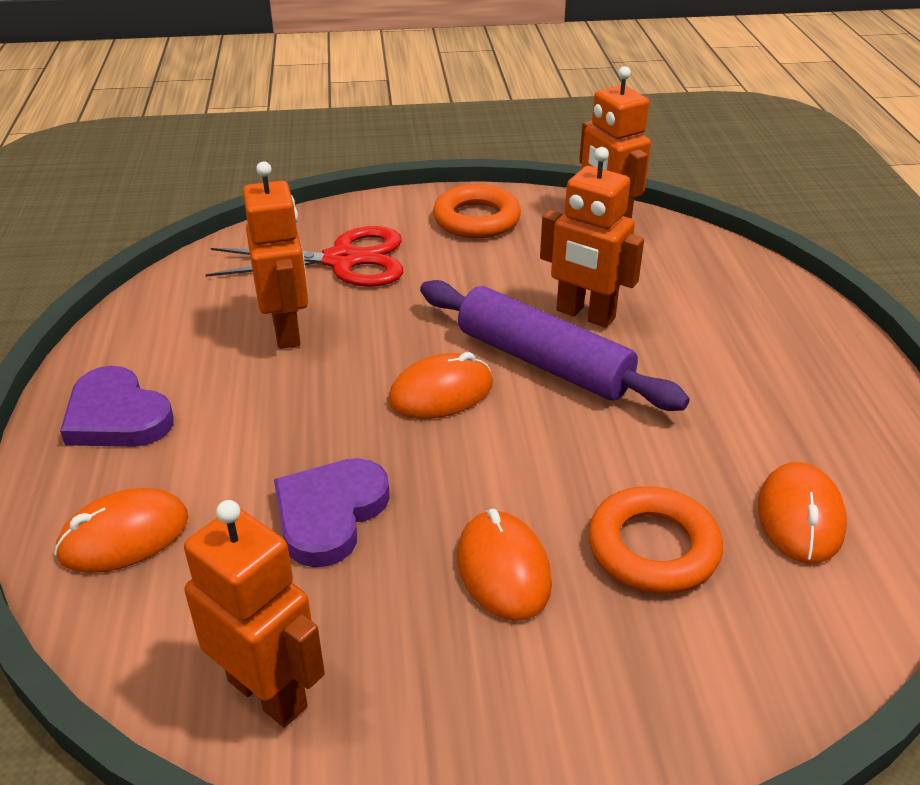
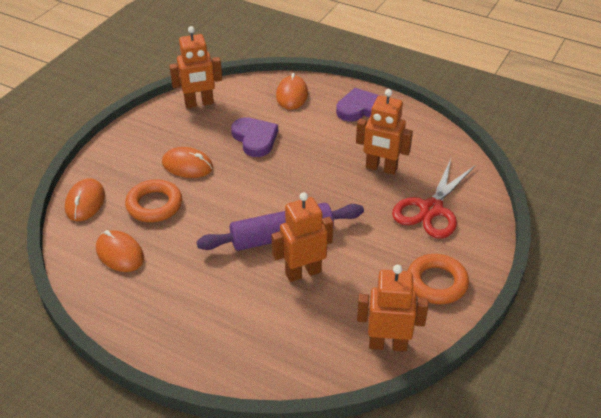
camera: 125 degrees right, 5 degrees up
(441, 393) = (292, 194): orange mouse -> orange mouse (85, 202)

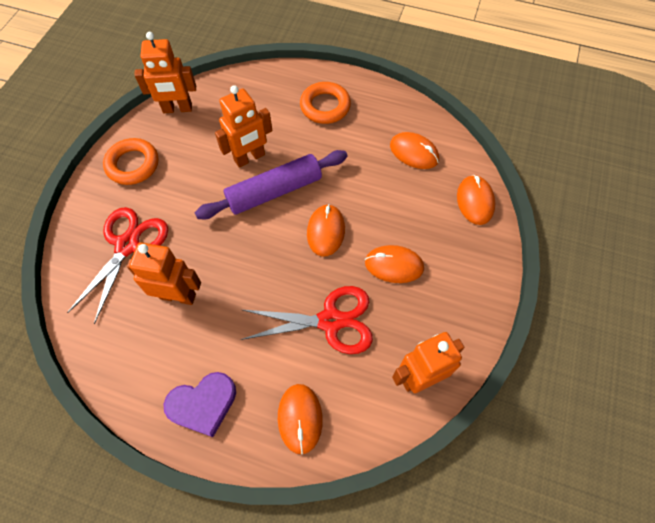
camera: 170 degrees right, 20 degrees up
(154, 205) = (406, 208): orange ring -> orange ring (325, 106)
(239, 196) = (326, 231): none -> orange mouse
(255, 139) = (330, 321): purple heart -> red scissors

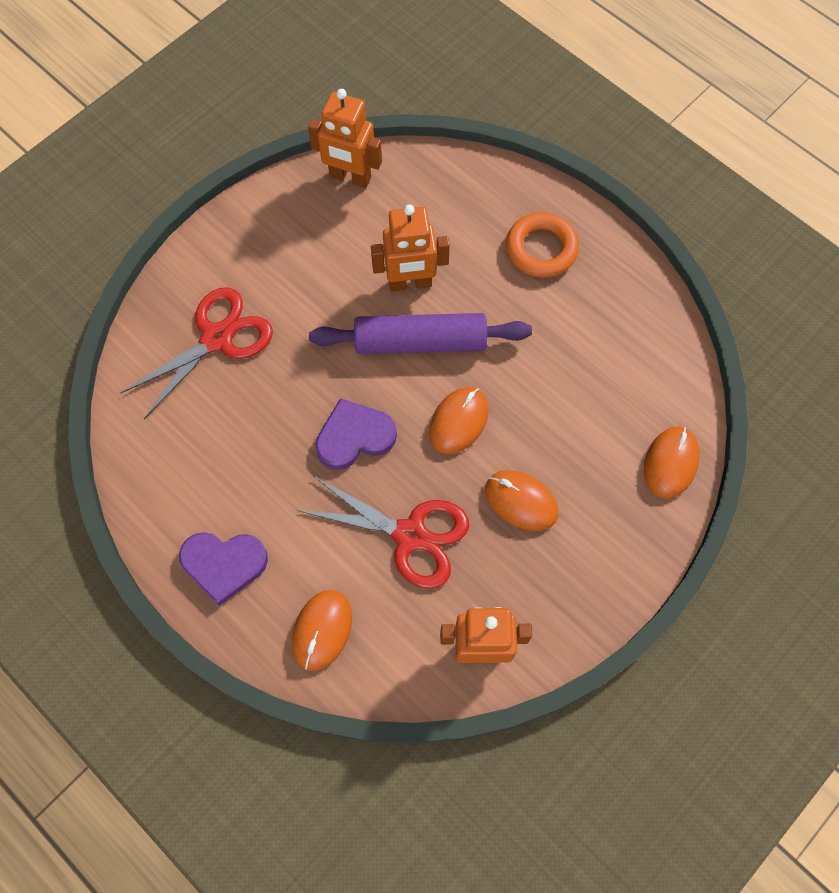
camera: 25 degrees right, 5 degrees up
(133, 164) = (264, 234): orange ring -> none
(178, 296) = (249, 426): orange robot -> none
(258, 271) = (354, 437): none -> purple heart
(414, 152) = (626, 363): orange mouse -> none

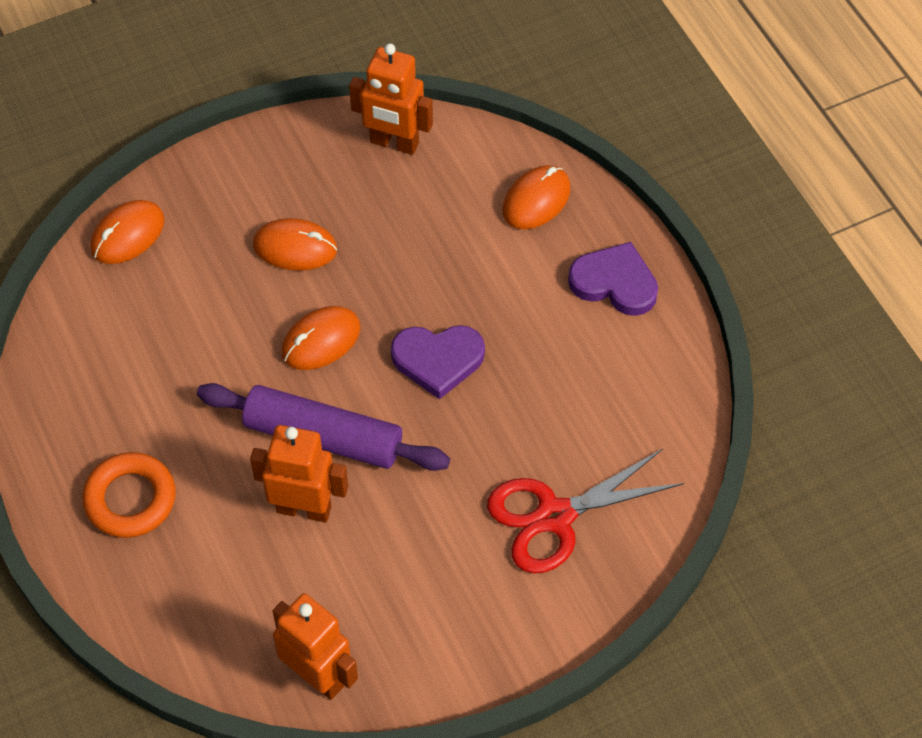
camera: 160 degrees left, 10 degrees down
(410, 535) = (419, 252): red scissors -> none
(521, 501) = (295, 247): orange mouse -> orange mouse turned 45 degrees counterclockwise

